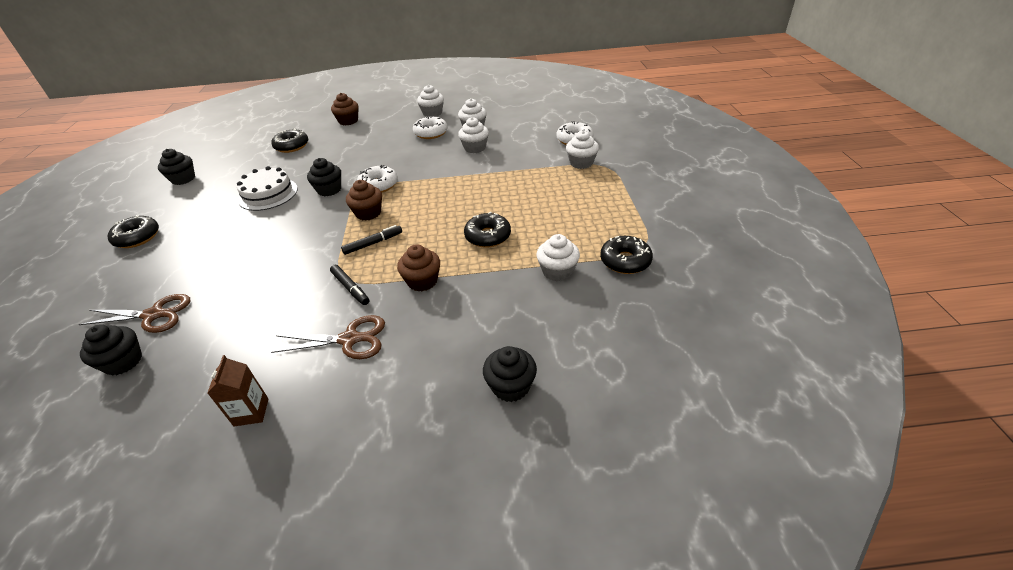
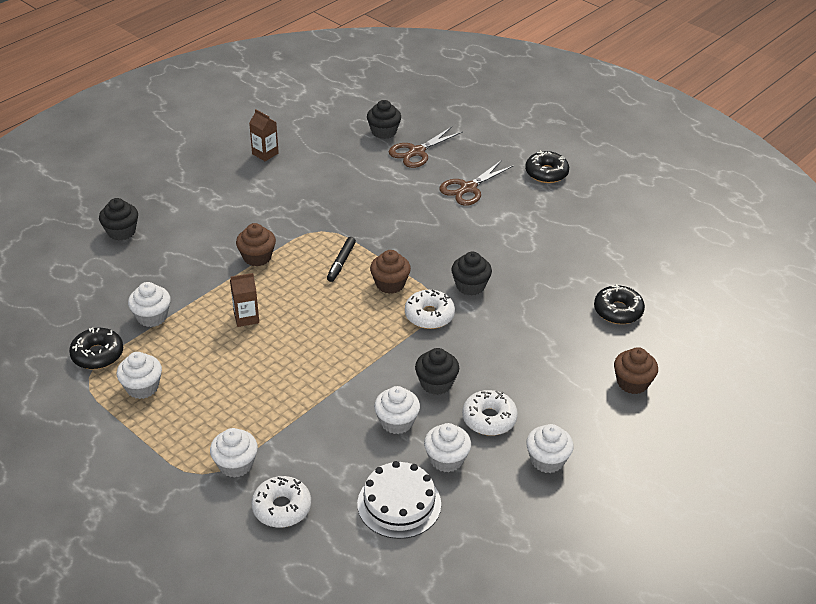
camera: 135 degrees right, 0 degrees up
(183, 179) = (637, 224): black cupcake -> black cupcake (436, 383)
(268, 194) = (521, 253): white cake -> white cake (399, 504)
(349, 339) = (259, 203): brown scissors -> brown scissors (468, 188)
(350, 288) = (306, 227): black marker -> none
(488, 236) = (246, 317): black donut -> brown carton
(606, 223) = (142, 387): none -> white cupcake

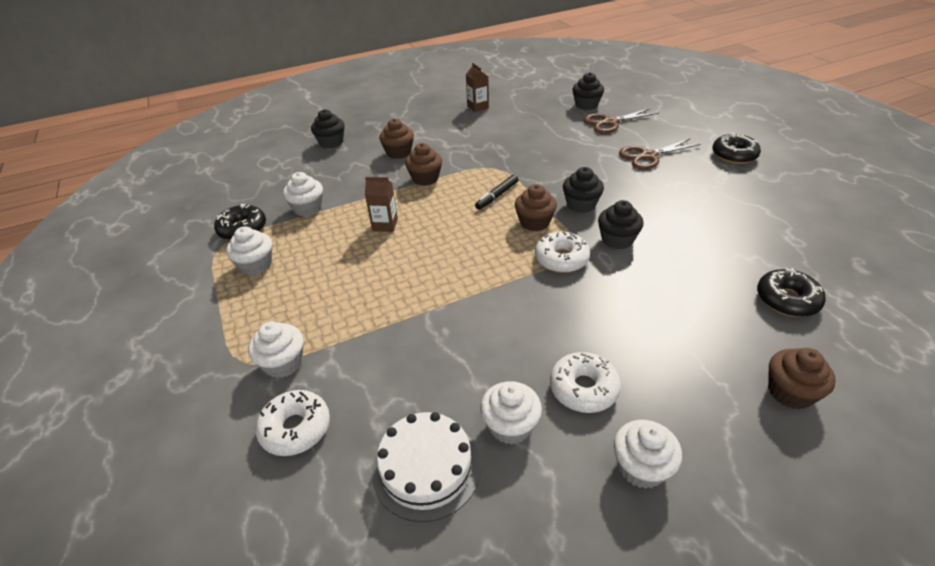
camera: 25 degrees right, 0 degrees up
(209, 231) = (399, 152): none -> brown cupcake
(396, 422) = (474, 363): white cupcake -> none
(436, 383) = (538, 330): black cupcake -> black cupcake (581, 204)

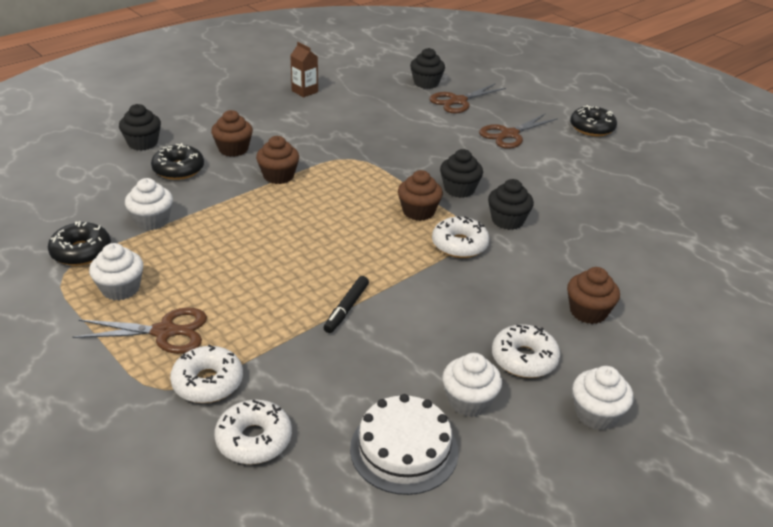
camera: 20 degrees left, 5 degrees down
(271, 309) = (164, 332): none -> brown scissors
(283, 363) = (208, 382): white cupcake -> white donut
(385, 225) = (255, 230): brown carton -> none
(497, 196) = (367, 188): black marker -> black marker (346, 309)
(787, 300) = (676, 258): black donut -> black donut (178, 169)
(790, 392) = (699, 334): brown cupcake -> brown cupcake (588, 312)

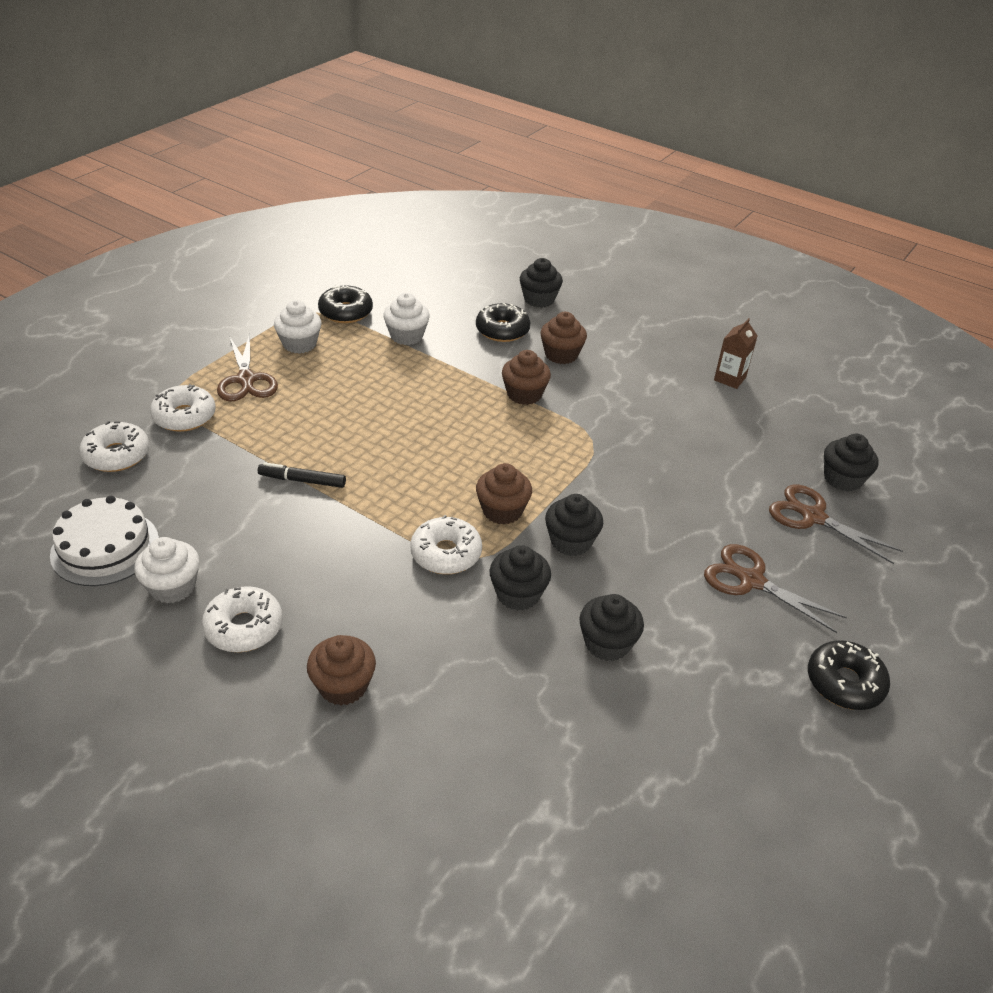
camera: 75 degrees right, 5 degrees up
(556, 195) = (607, 643): none -> black cupcake
(596, 414) = (159, 696): white cupcake -> none

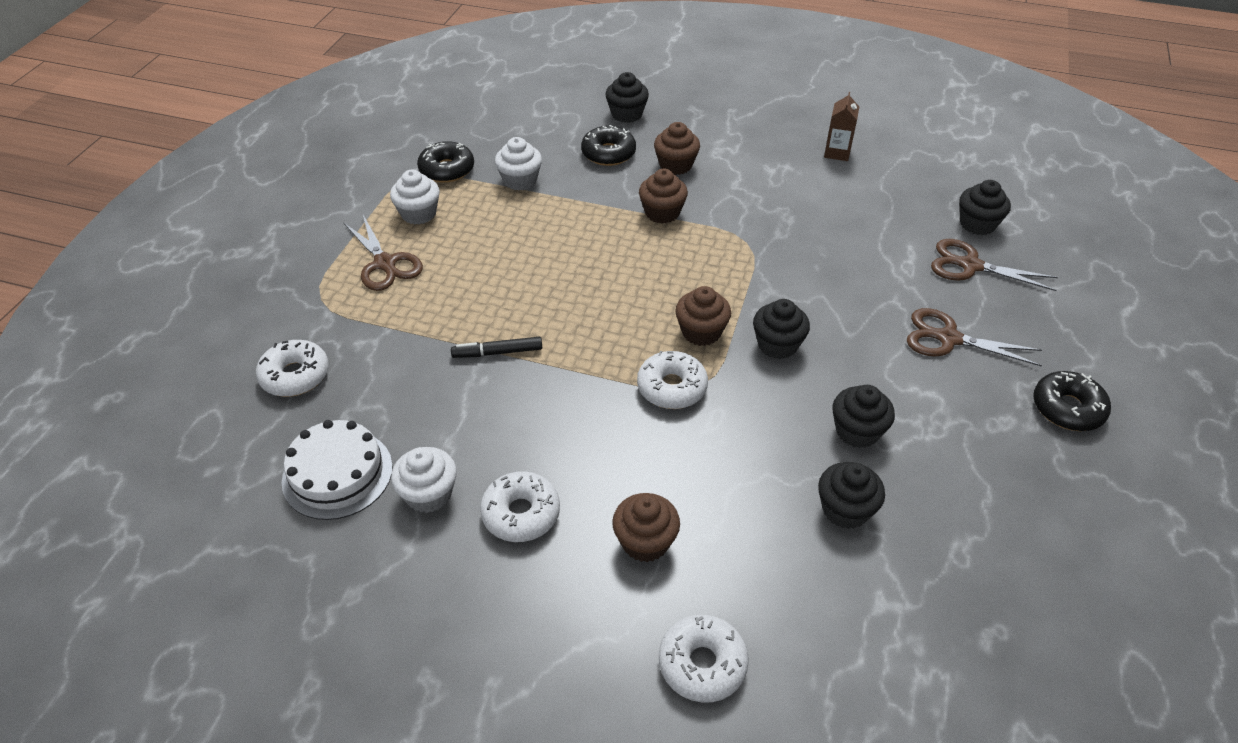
camera: 15 degrees left, 5 degrees up
(184, 416) = (343, 317): white donut -> white donut (702, 664)
(518, 594) = (756, 408): black cupcake -> black cupcake (845, 509)

